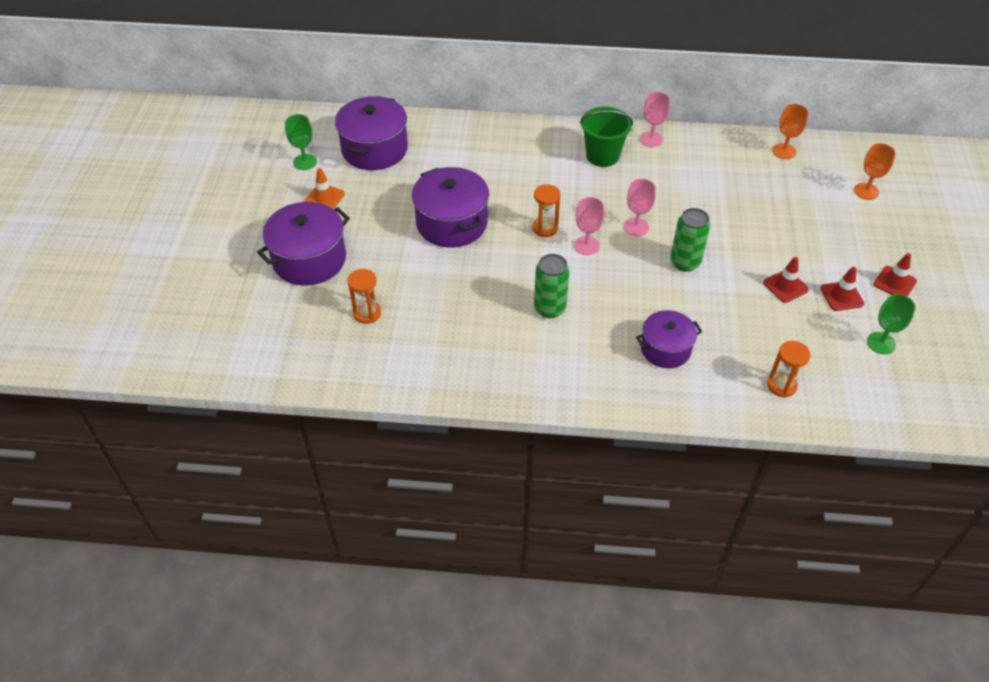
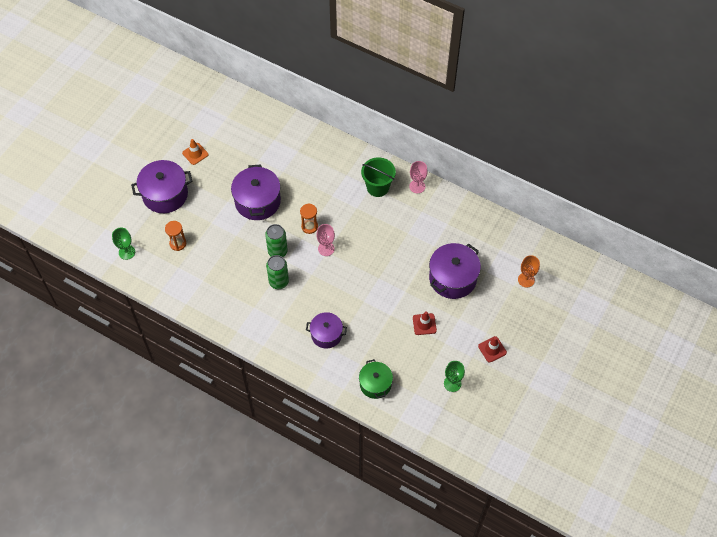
camera: 25 degrees right, 10 degrees up
(305, 162) = (197, 122): green goblet -> green goblet (127, 252)
(374, 149) = (243, 128): purple pot -> purple pot (452, 278)
(636, 227) = (364, 247): pink goblet -> none
(685, 262) = (376, 284): green can -> green can (277, 251)
(781, 385) = (375, 384): orange hourglass -> green pot
(784, 151) = (496, 229): orange goblet -> none
(841, 296) = (453, 344): red traffic cone -> none

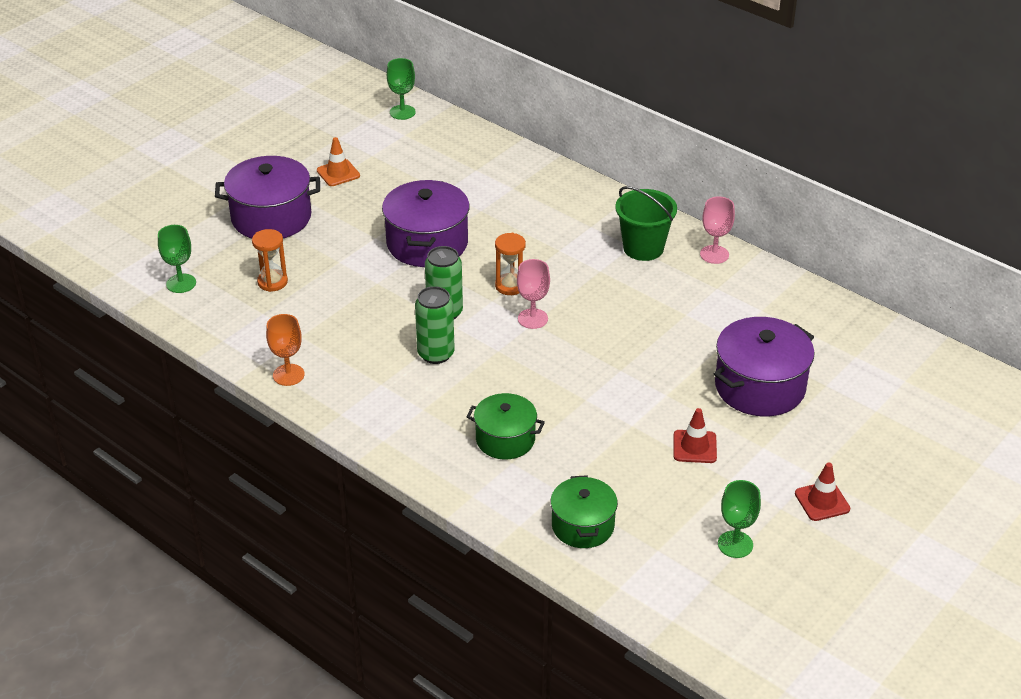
camera: 10 degrees right, 20 degrees down
(222, 98) = (402, 112): none -> green goblet
(326, 334) = (505, 439): purple pot -> green pot
(526, 280) = (901, 405): orange goblet -> orange goblet (288, 375)

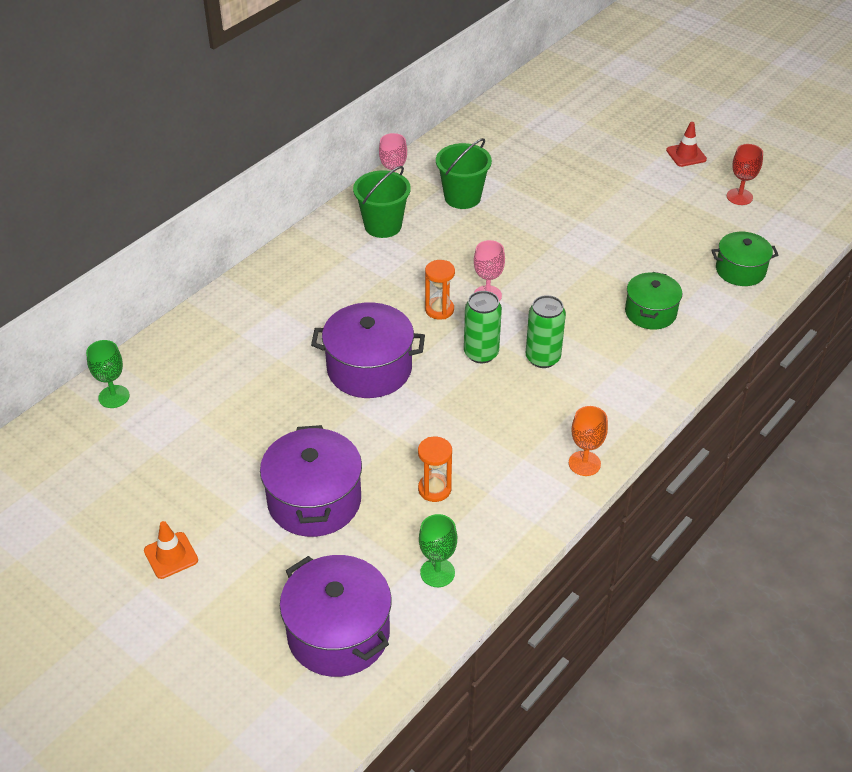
camera: 90 degrees left, 5 degrees up
(338, 173) = (231, 447): orange traffic cone -> orange traffic cone (171, 555)
(694, 447) = (640, 210): red traffic cone -> none
(700, 304) = (462, 197): none -> green bucket
(735, 544) = (739, 197): green goblet -> red goblet
(760, 387) = (565, 174): purple pot -> purple pot (338, 633)

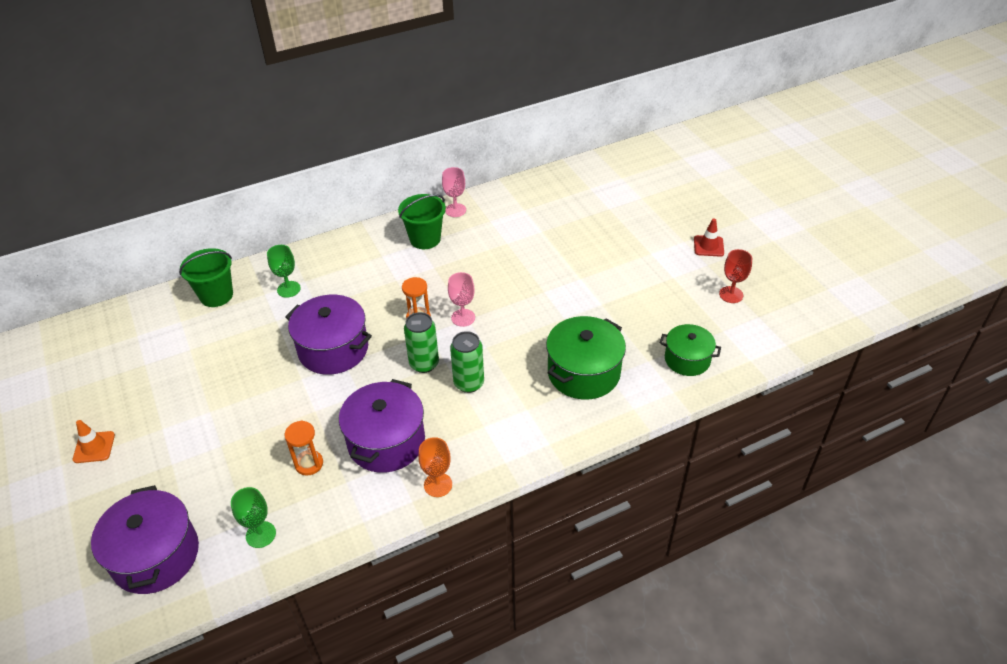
camera: 25 degrees right, 0 degrees up
(114, 397) = (149, 313): green goblet -> green goblet (288, 289)
(314, 500) = (218, 441): purple pot -> purple pot (386, 441)
(462, 197) = (500, 233): green bucket -> green bucket (216, 295)
(650, 312) = (583, 372): green pot -> green pot, size x1.58

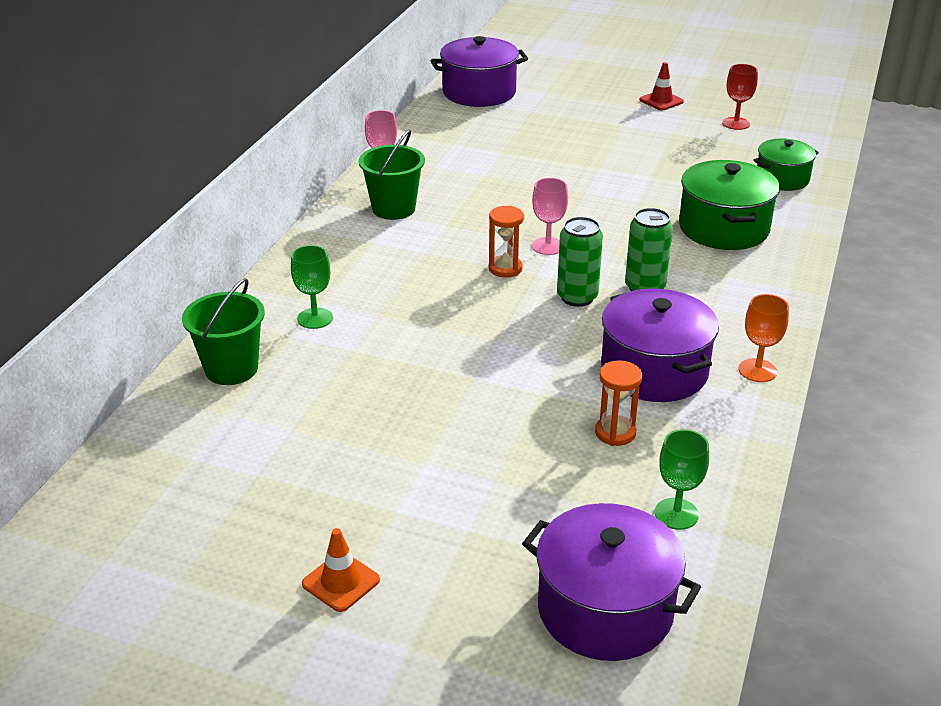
camera: 45 degrees left, 10 degrees down
(333, 349) = (464, 337): purple pot -> purple pot (479, 92)

